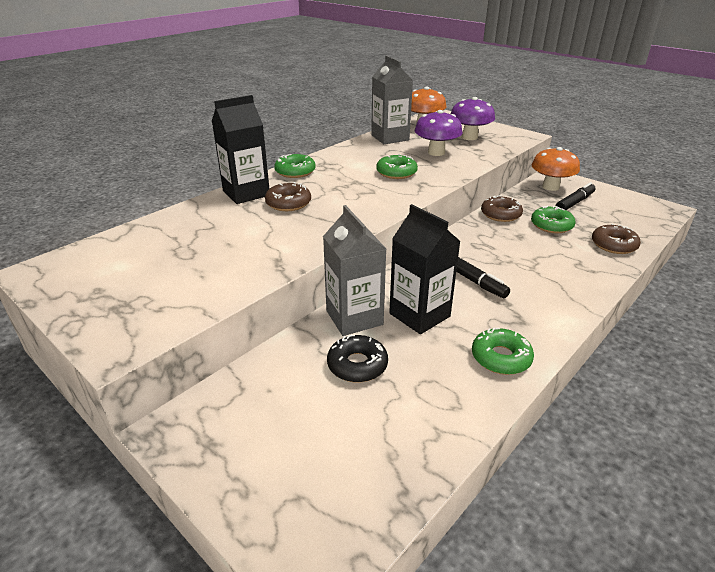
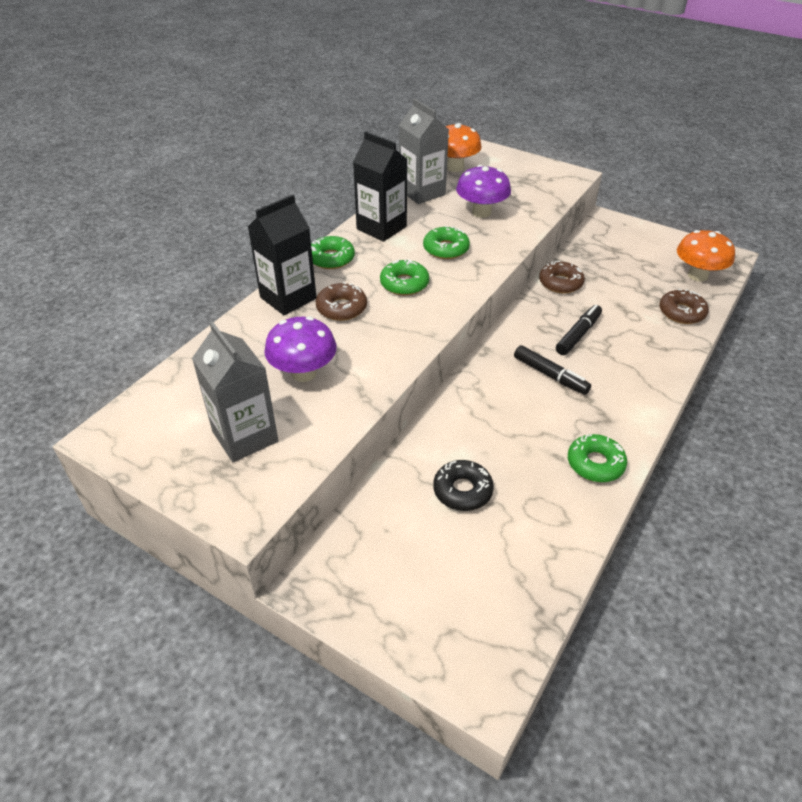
camera: 10 degrees left, 10 degrees up
(354, 318) = (443, 436): grey carton -> grey carton (245, 436)
(419, 315) = (507, 425): black carton -> black carton (381, 228)
(469, 137) = (512, 183): purple mushroom -> purple mushroom (303, 373)
(550, 187) = (606, 237): orange mushroom -> orange mushroom (697, 275)
(551, 225) = (616, 293): green donut -> green donut (404, 284)
(574, 203) = (635, 258): black marker -> black marker (578, 335)

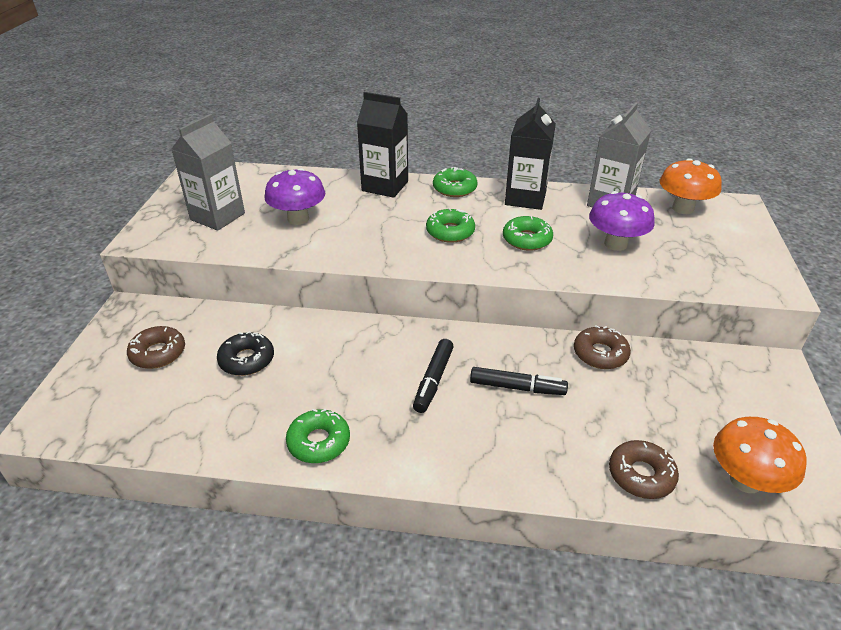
camera: 65 degrees right, 5 degrees down
(341, 308) = (390, 212): brown donut -> brown donut (158, 353)

